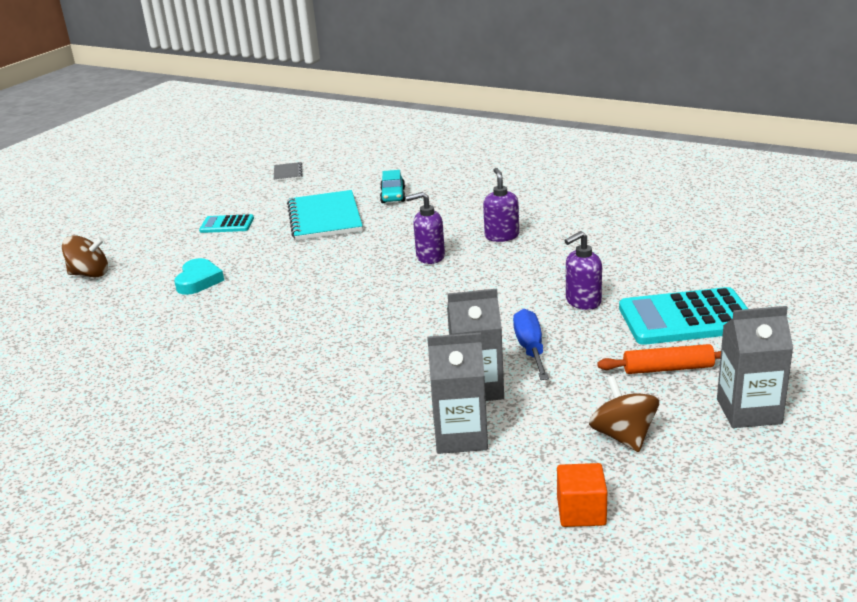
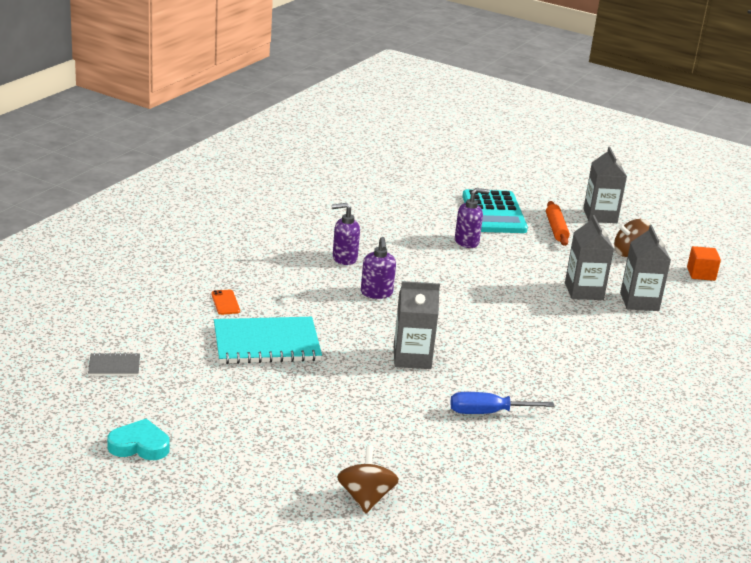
camera: 95 degrees left, 0 degrees up
(198, 281) = (398, 418): turquoise heart -> turquoise heart (139, 445)
(227, 225) = (259, 406): turquoise calculator -> none
(301, 282) = (412, 358): none -> grey carton
(393, 196) = (225, 302): turquoise car -> orange phone
(530, 348) = (532, 268): blue screwdriver -> blue screwdriver (487, 413)
(583, 302) = (467, 242): purple soap dispenser -> purple soap dispenser turned 75 degrees counterclockwise

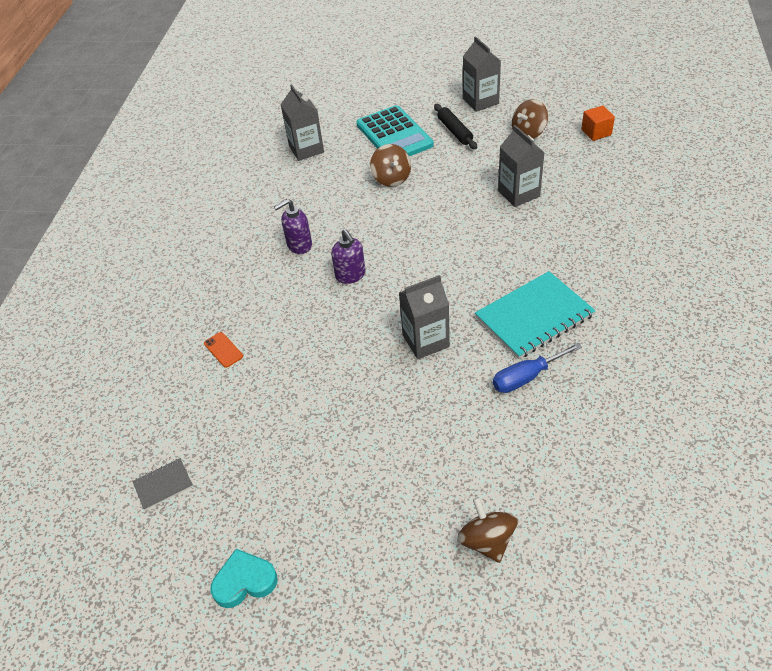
camera: 15 degrees left, 20 degrees up
(266, 343) = (289, 384): turquoise notebook -> turquoise notebook (534, 316)
(467, 242) = (391, 178): purple soap dispenser -> brown spinning top
(556, 229) = (455, 131): orange rolling pin -> black rolling pin
(639, 302) = (568, 185): grey carton -> grey carton (306, 149)

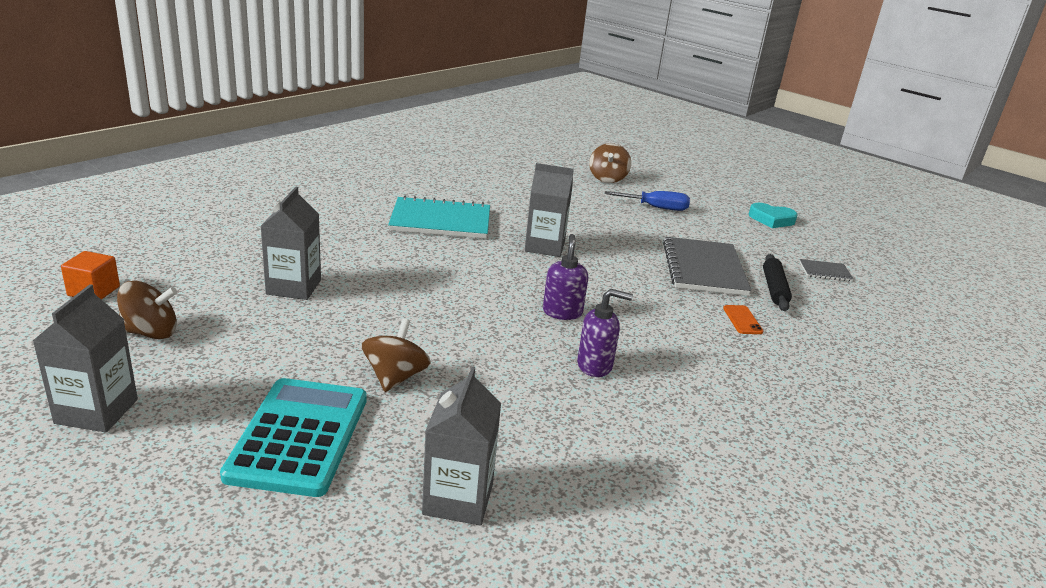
camera: 155 degrees left, 20 degrees down
(279, 404) = (704, 269): none -> grey notebook
(455, 131) = (218, 389): black rolling pin -> black rolling pin (774, 289)
(526, 377) = (496, 204): blue screwdriver -> blue screwdriver (656, 208)

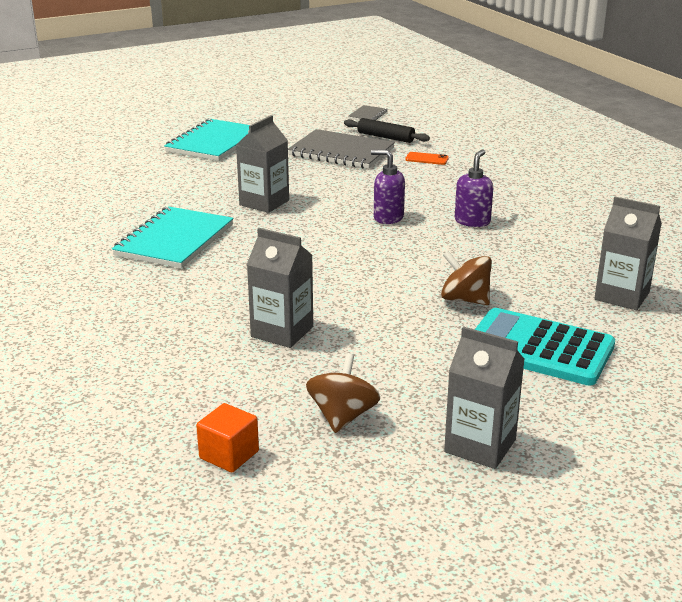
camera: 65 degrees left, 0 degrees up
(607, 178) = (131, 147): brown spinning top -> none
(656, 208) = (214, 142): blue screwdriver -> turquoise notebook
(771, 219) = (269, 108): turquoise heart -> none

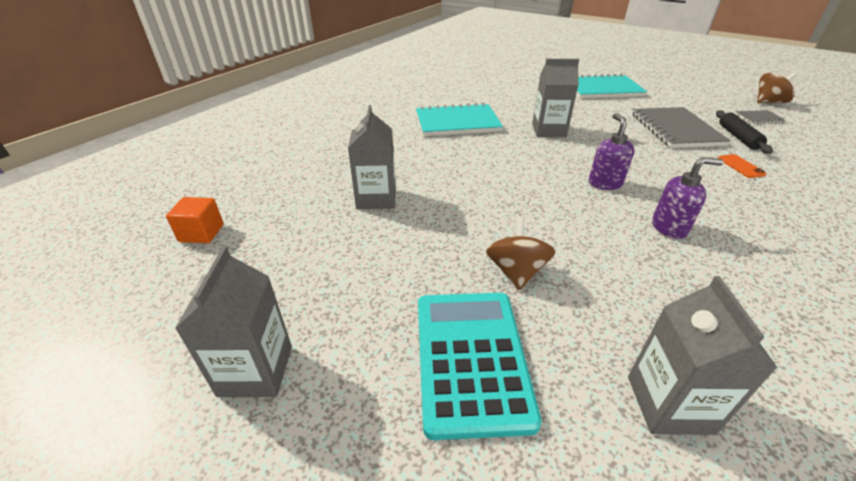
camera: 60 degrees right, 10 degrees up
(342, 416) = (272, 266): brown spinning top -> brown spinning top (768, 102)

